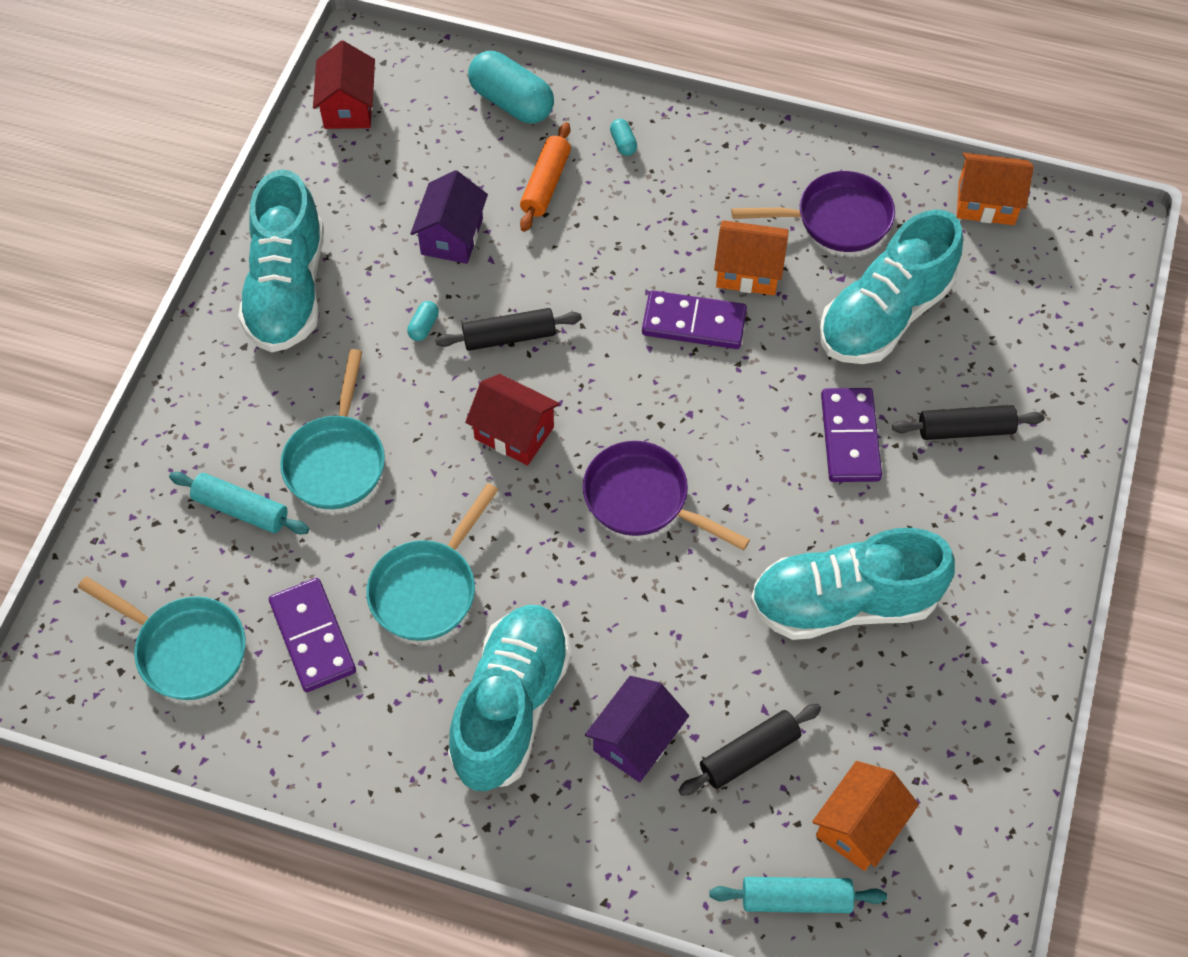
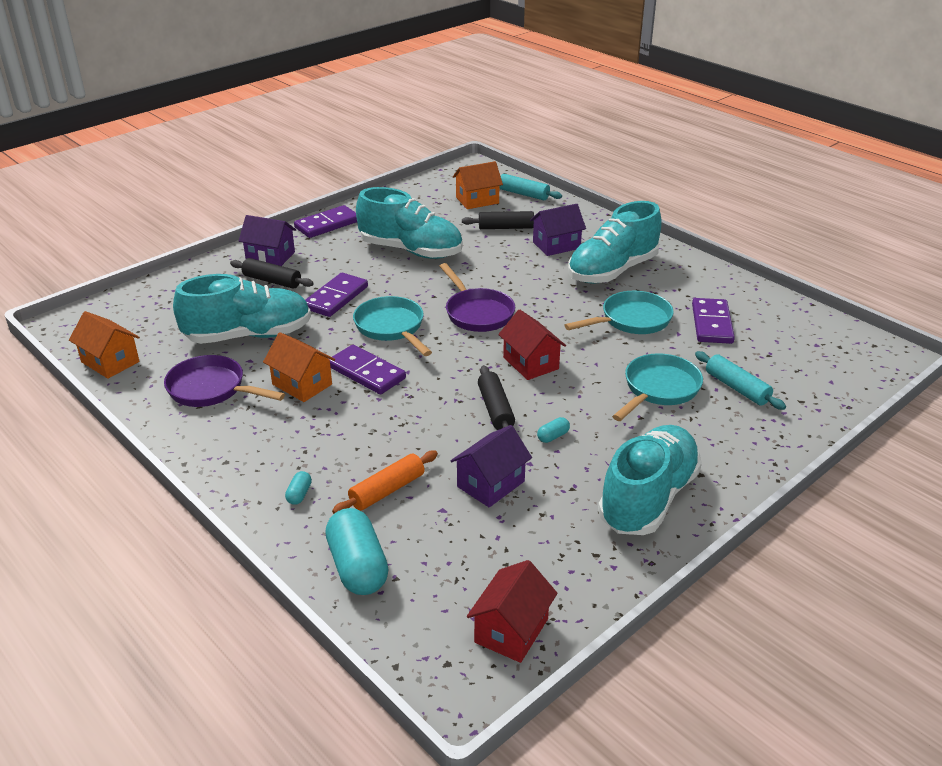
camera: 150 degrees left, 25 degrees down
(185, 649) = (795, 342): turquoise pan -> turquoise pan (391, 328)
(509, 337) = (495, 409): black rolling pin -> black rolling pin turned 60 degrees clockwise
(1025, 482) = (270, 256): none -> purple house
(1029, 609) = (327, 224): none -> purple domino

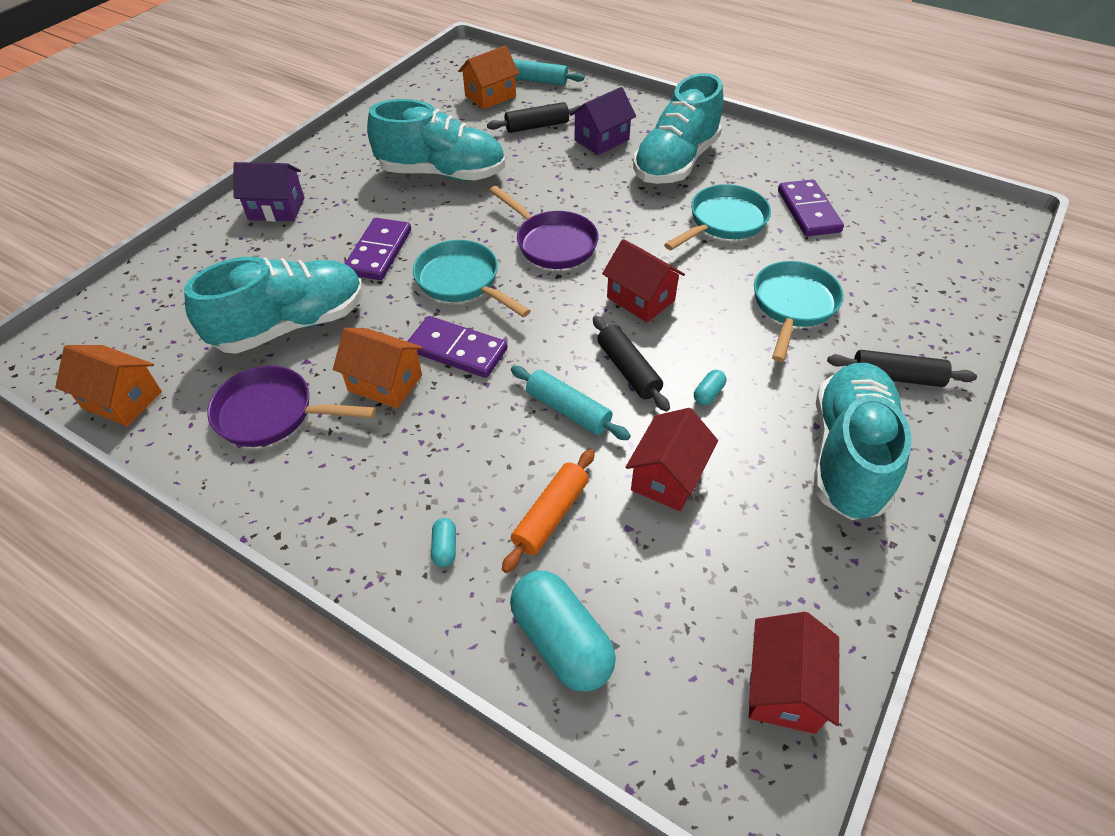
camera: 15 degrees left, 15 degrees up
(272, 281) = (291, 242): black rolling pin -> black rolling pin (896, 377)
(327, 224) = (329, 154): purple domino -> none
(491, 484) = (668, 477): purple house -> red house
(737, 388) = (871, 288): turquoise rolling pin -> turquoise rolling pin (568, 410)

